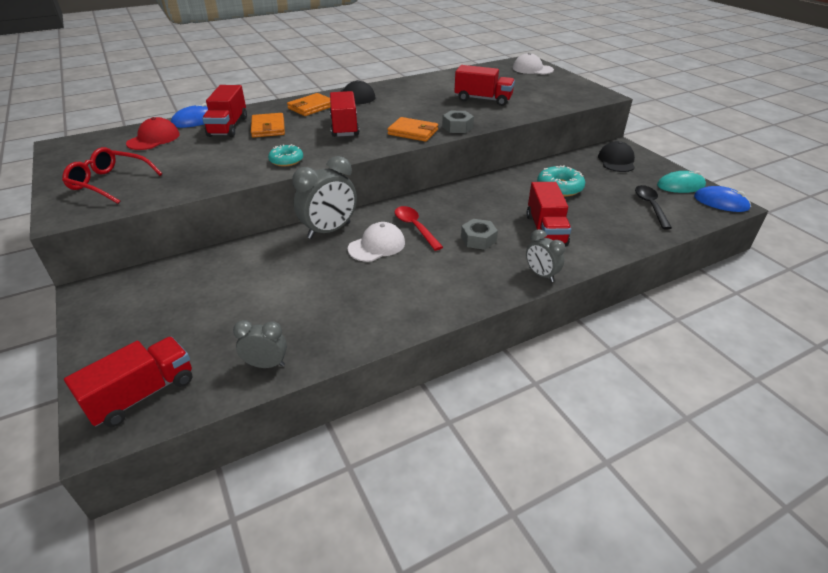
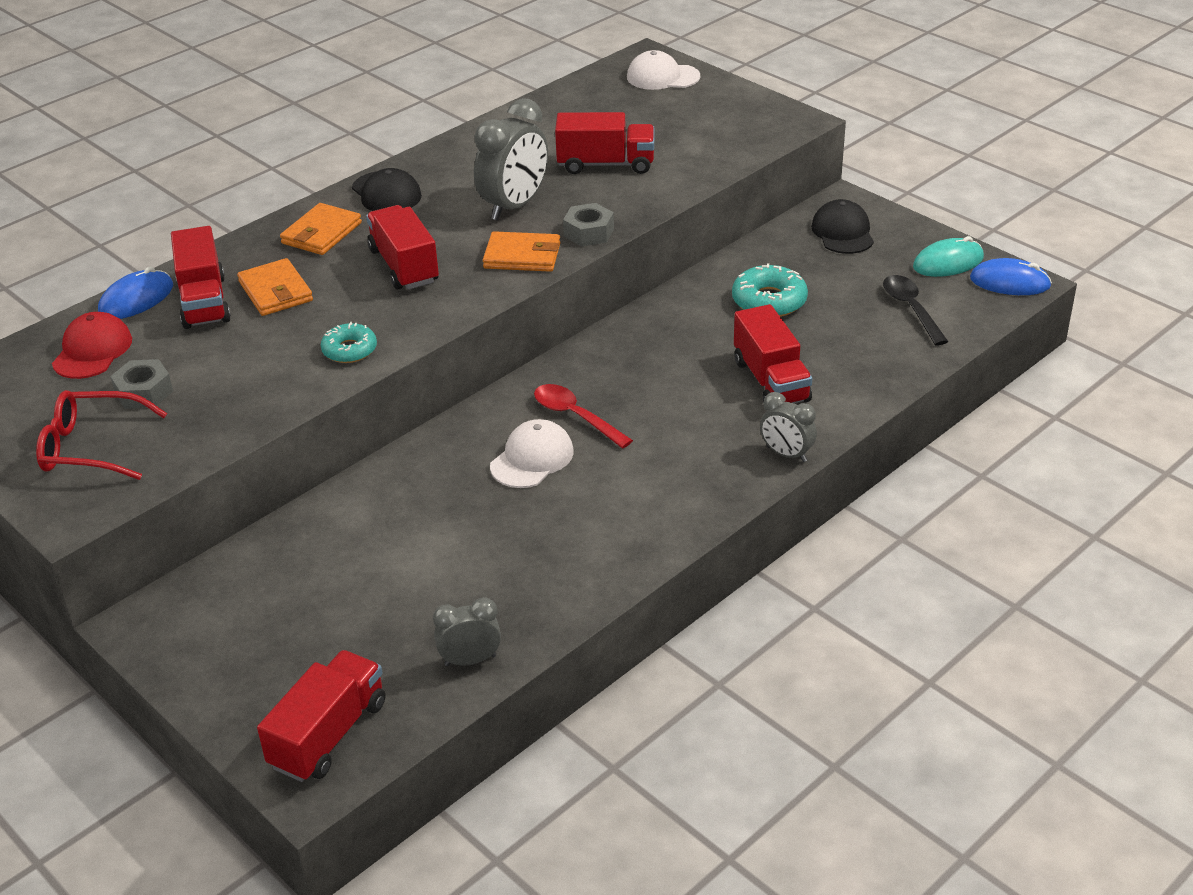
camera: 15 degrees left, 0 degrees up
(329, 231) = (446, 449): grey clock -> grey clock (514, 206)
(478, 239) = (678, 417): grey nut -> grey nut (144, 392)

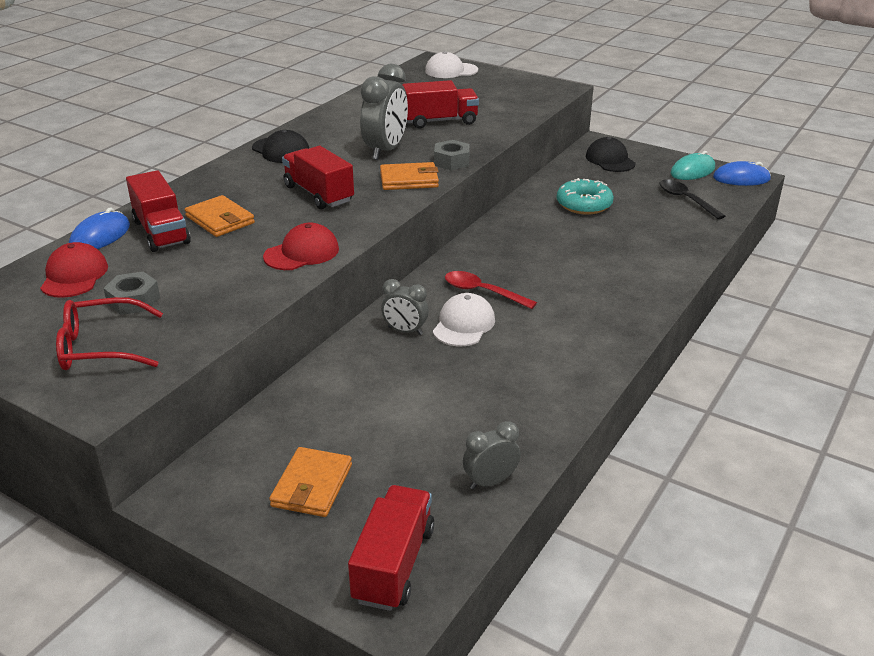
camera: 15 degrees left, 5 degrees down
(321, 233) = (240, 179): orange wallet -> orange wallet (312, 485)
(349, 350) = (302, 253): turquoise donut -> red cap
(771, 381) = (615, 253): red truck -> none
(786, 454) = (656, 299): grey clock -> grey clock (405, 331)

